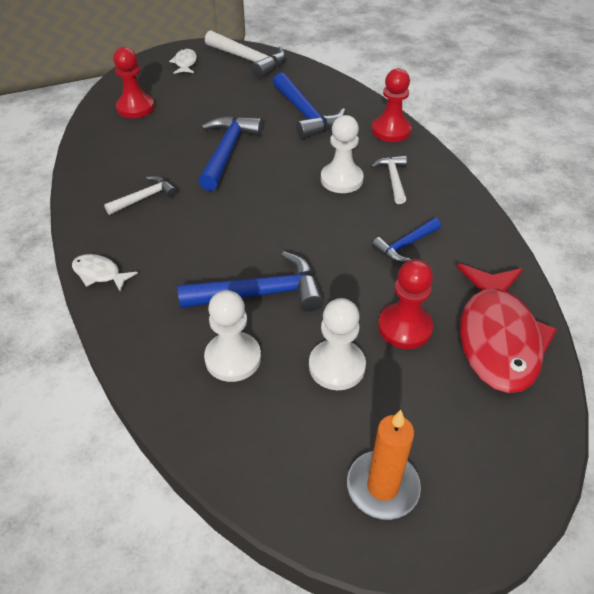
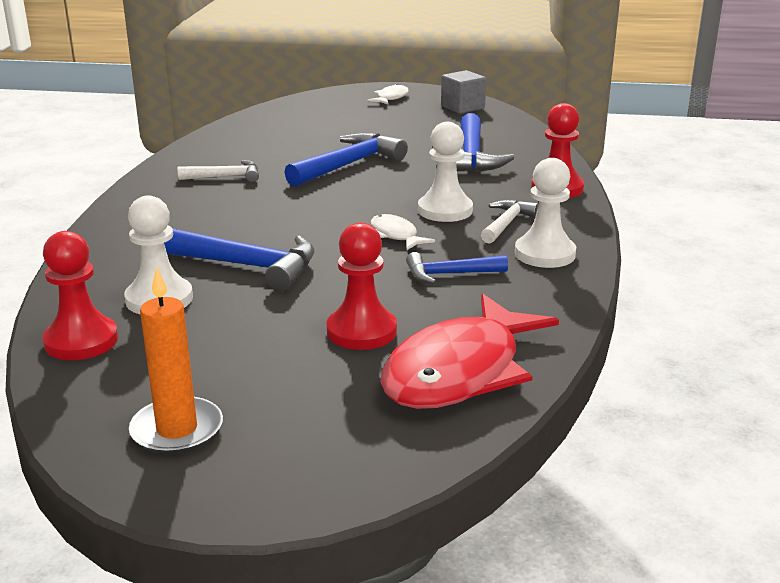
camera: 30 degrees right, 20 degrees down
(99, 274) = (119, 214): white fish -> white fish (395, 235)
(135, 108) = (299, 118): red pawn -> red pawn (81, 341)
(249, 60) = (462, 107): white hammer -> grey cube
(337, 366) = (250, 335): white pawn -> white pawn (545, 254)

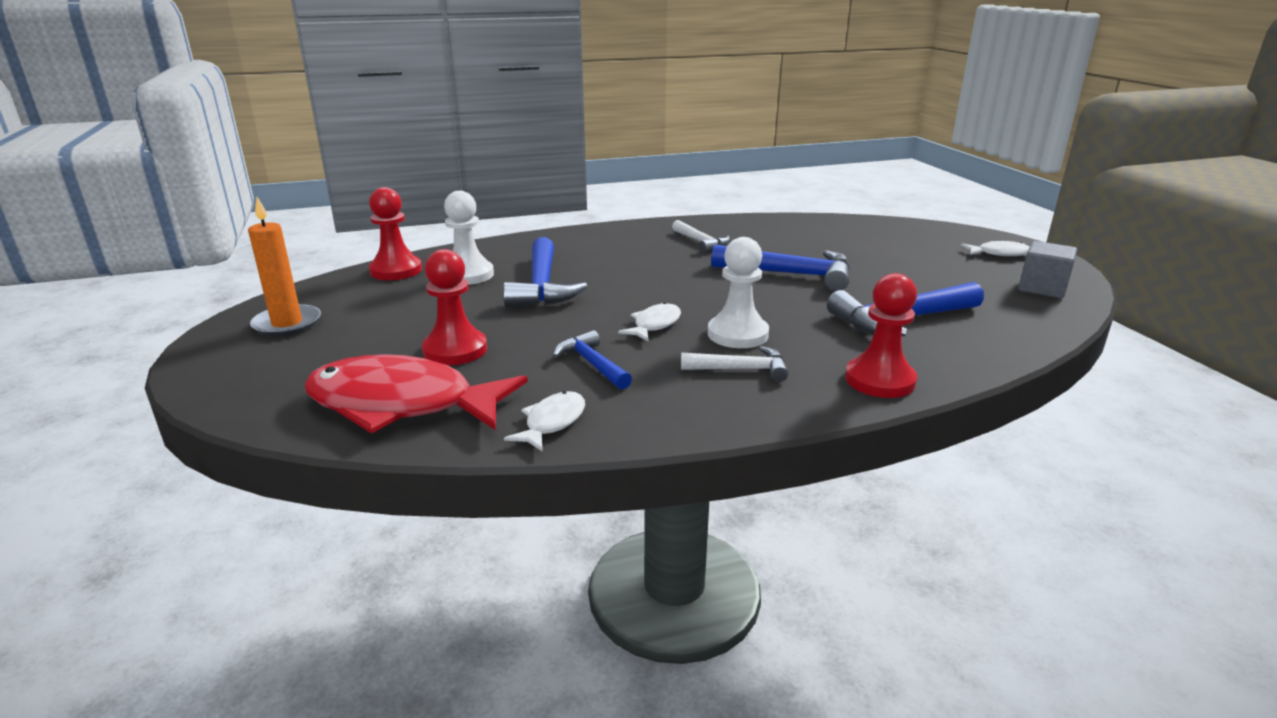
camera: 65 degrees right, 0 degrees up
(541, 308) = (552, 422): none -> white fish
(545, 254) = (684, 403): white pawn -> none

